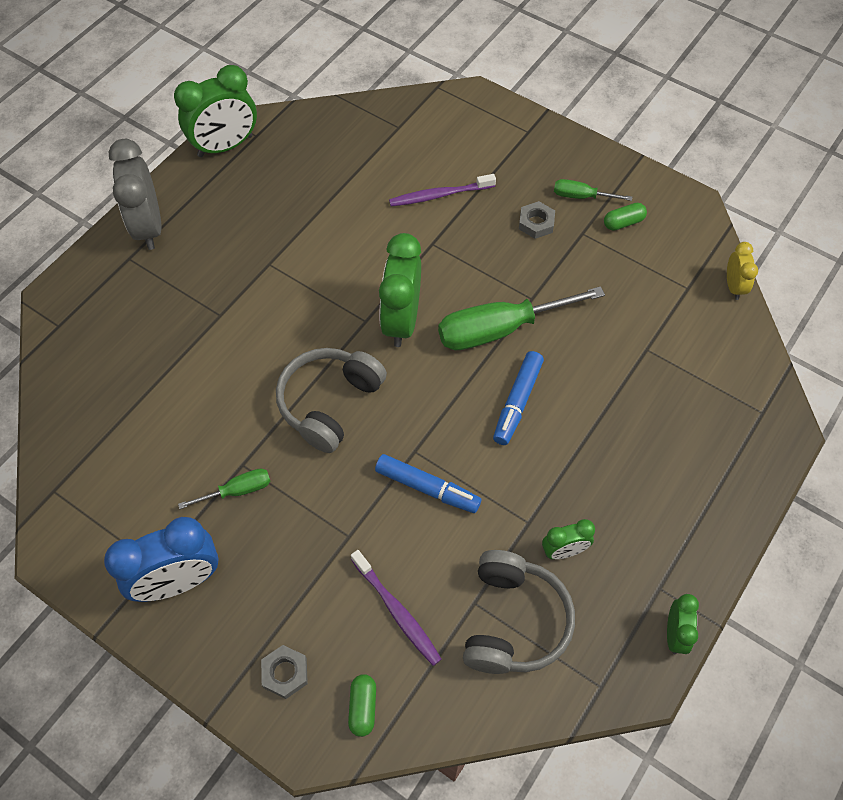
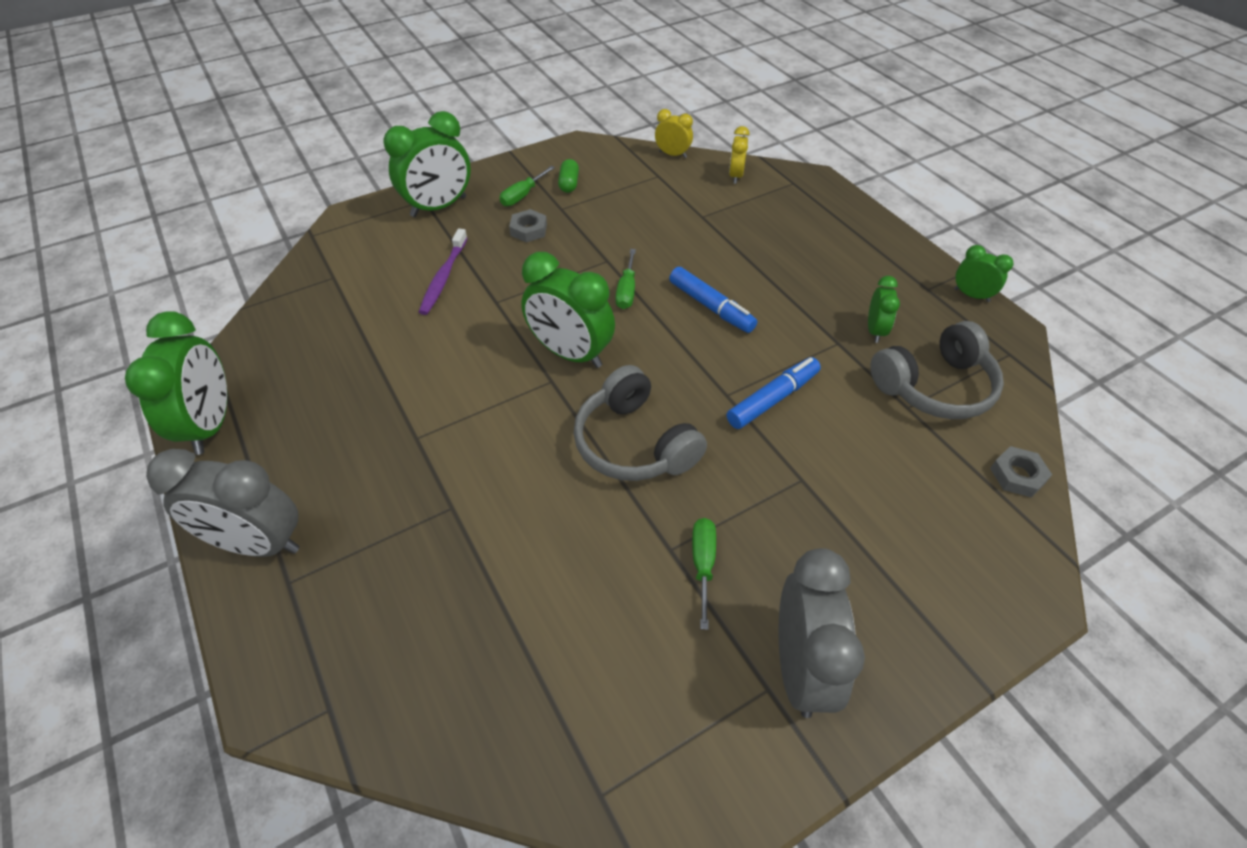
camera: 65 degrees left, 10 degrees down
(178, 581) = (800, 667): blue clock -> grey clock
(285, 673) = (947, 590): grey nut -> grey nut (1017, 475)
(363, 707) = (1000, 531): green capsule -> none
(396, 611) = (900, 468): purple toothbrush -> none
(500, 329) = (626, 291): green screwdriver -> green screwdriver, size x0.49
(513, 621) = (934, 386): grey headphones -> grey headphones turned 120 degrees clockwise
(525, 146) = (439, 207): none -> green clock
(736, 355) = (735, 176): none -> yellow clock

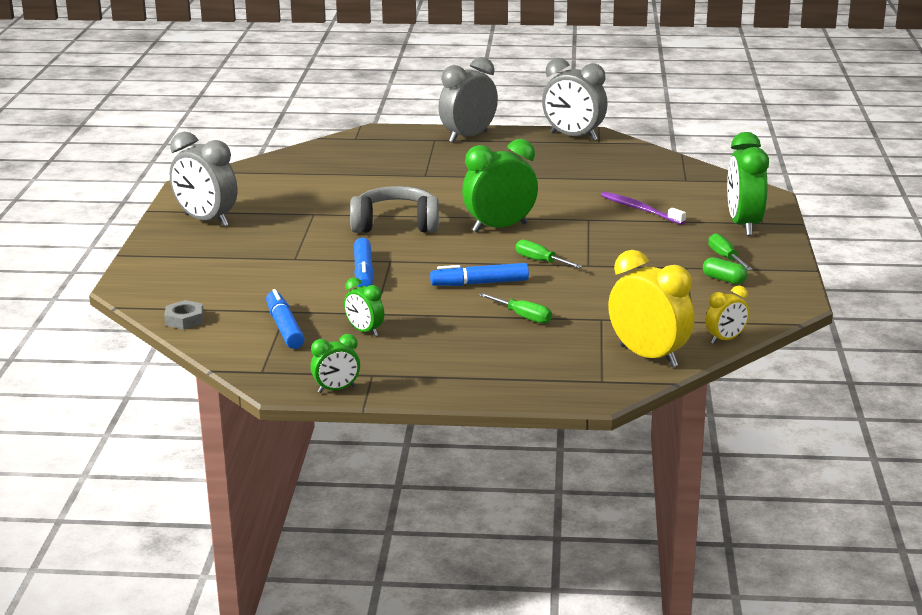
camera: 125 degrees right, 25 degrees down
(211, 425) = (573, 137): green clock -> grey clock
(528, 230) = (668, 248): grey nut -> none
(703, 565) = (291, 218): green screwdriver -> green screwdriver (523, 317)
(735, 176) = (648, 356): yellow clock -> yellow clock, size x1.90
(934, 386) = (284, 328): grey headphones -> blue marker

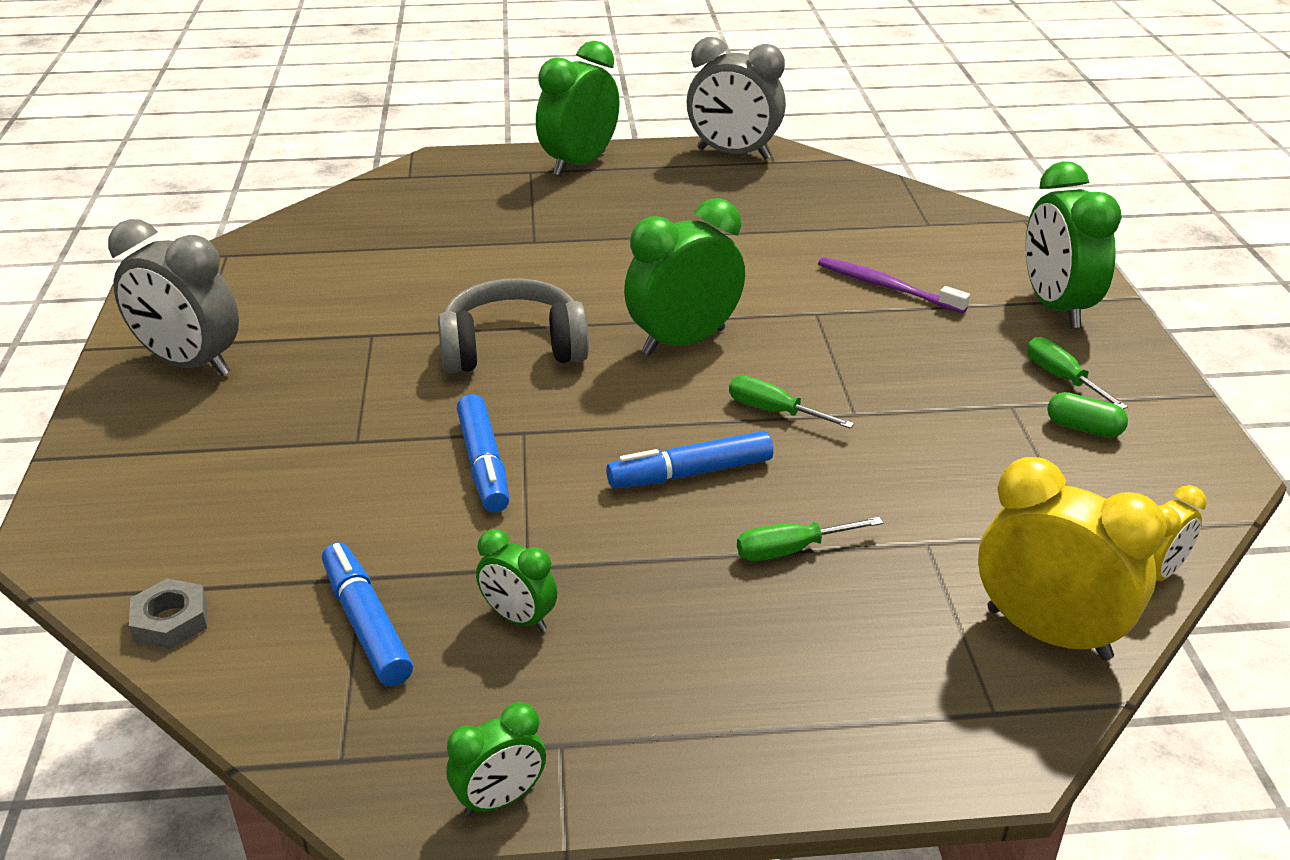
camera: 10 degrees left, 10 degrees up
(468, 137) = (579, 164): grey clock -> green clock
(523, 317) = (791, 550): green screwdriver -> green screwdriver turned 135 degrees clockwise

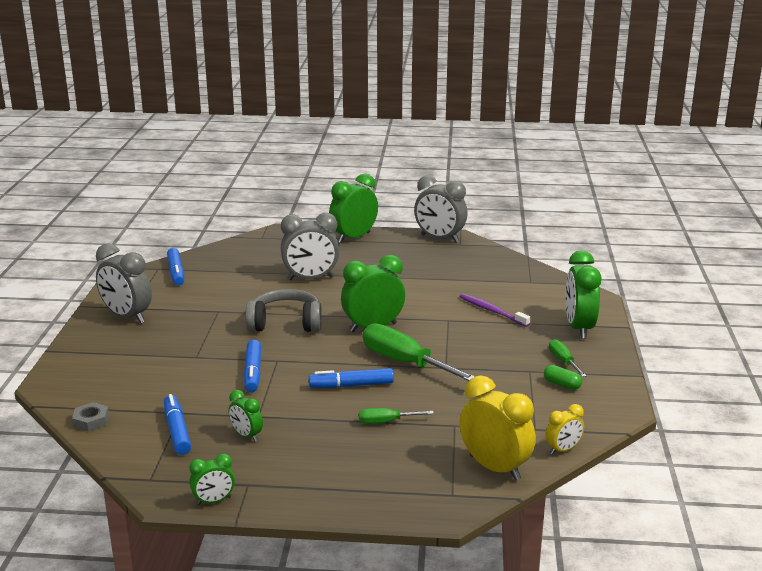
camera: 10 degrees right, 10 degrees down
(265, 260) = (176, 272): none -> blue marker
(529, 250) = (310, 278): none -> grey clock
(774, 411) = (405, 363): green screwdriver -> green screwdriver, size x2.03

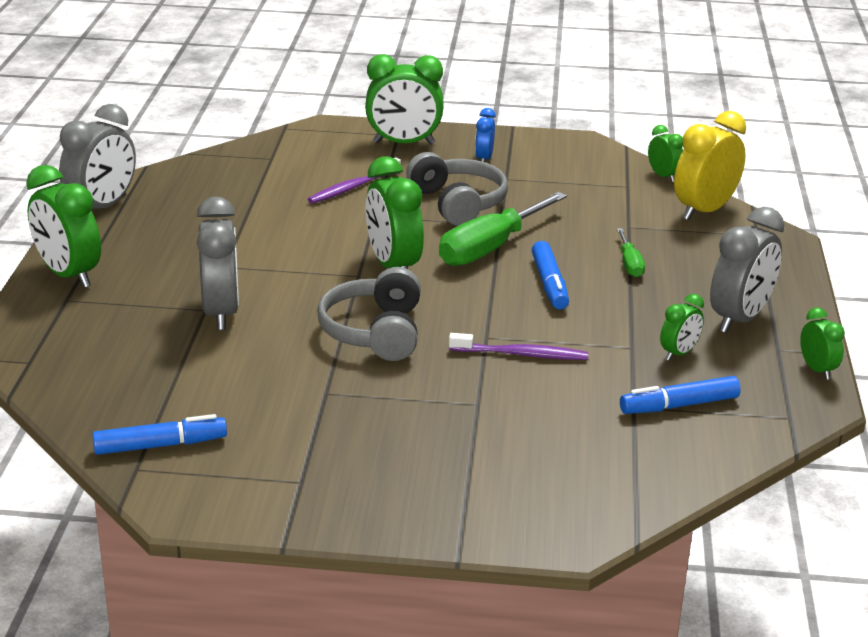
camera: 90 degrees left, 5 degrees up
(91, 420) = (668, 480): grey nut -> none
(127, 317) = (336, 483): grey clock -> grey clock (739, 319)
(253, 372) = (521, 354): blue marker -> purple toothbrush
(477, 350) = (458, 203): none -> grey headphones
(562, 384) = (535, 164): green capsule -> none
(563, 361) = (484, 159): green screwdriver -> blue clock
(563, 450) = (663, 176): yellow clock -> green clock

